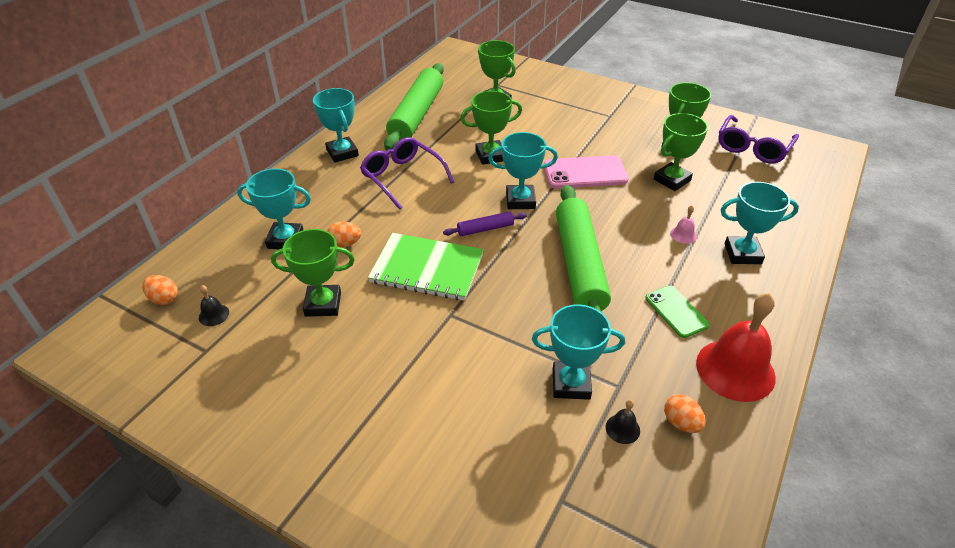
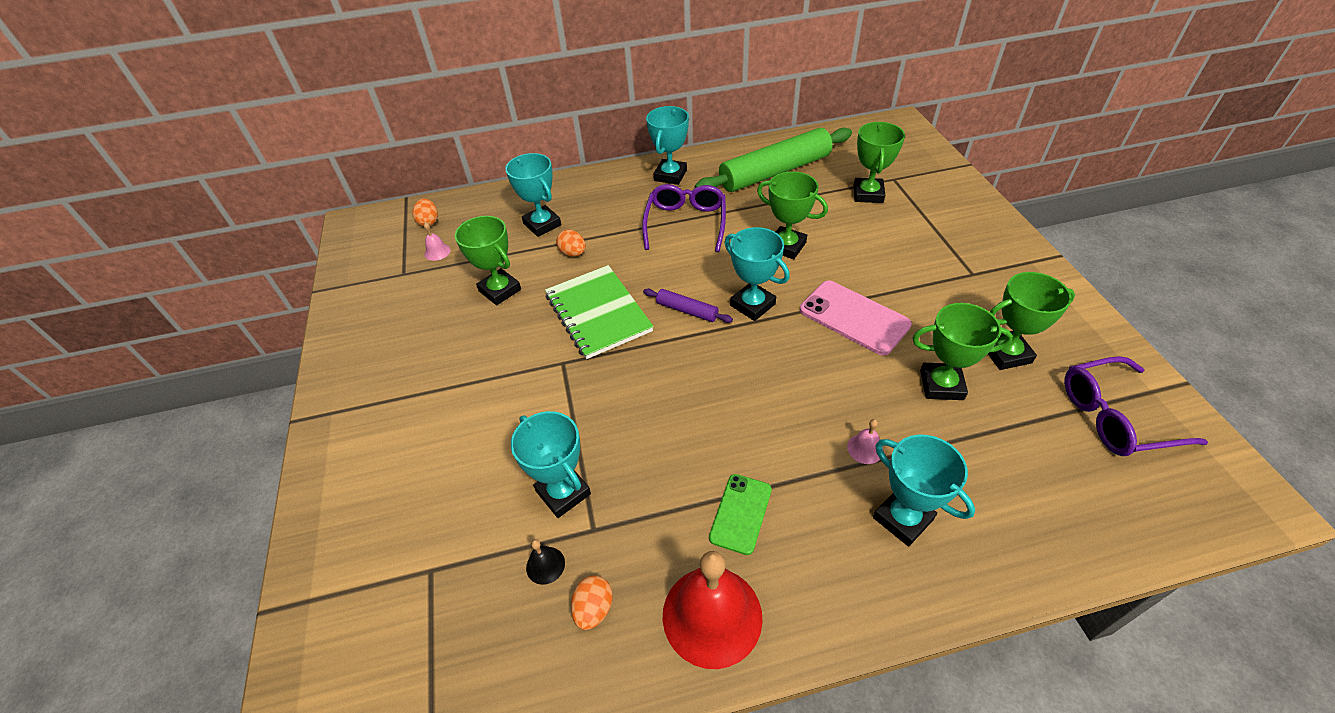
camera: 50 degrees right, 5 degrees up
(214, 315) = (437, 252): black bell -> pink bell
(579, 265) = (718, 400): green rolling pin -> none

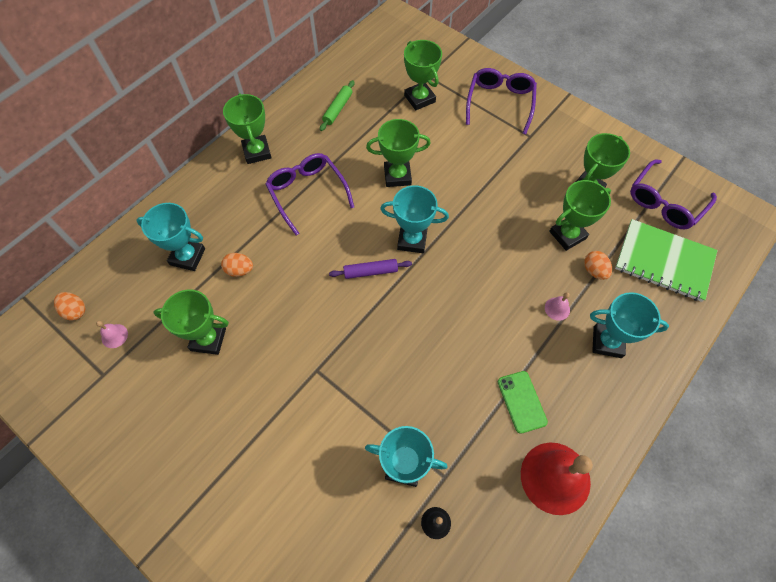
camera: 40 degrees left, 15 degrees up
(594, 609) = (488, 526): orange egg -> orange egg (594, 270)
(598, 313) = (307, 312): green notebook -> green notebook (664, 261)
(670, 175) = (257, 152): turquoise trophy -> green trophy
(775, 172) = (338, 109): green rolling pin -> green rolling pin, size x0.44
(854, 317) = (484, 213): pink phone -> none
(960, 231) = (500, 103): none -> purple glasses

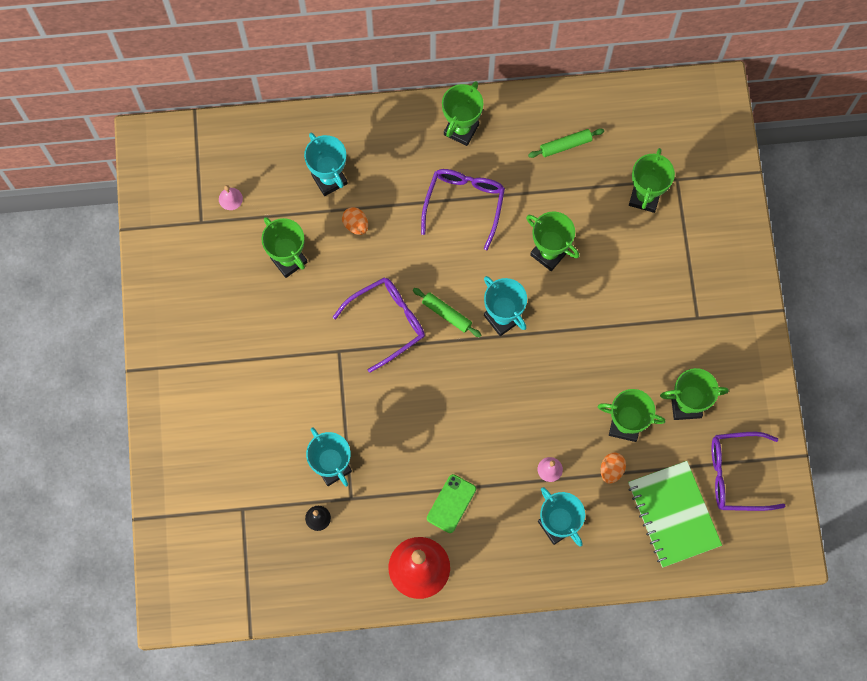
camera: 45 degrees right, 10 degrees up
(75, 311) = (220, 154): orange egg -> none
(370, 271) = (447, 314): purple rolling pin -> green rolling pin
(500, 103) = (709, 263): purple glasses -> purple glasses (387, 322)

